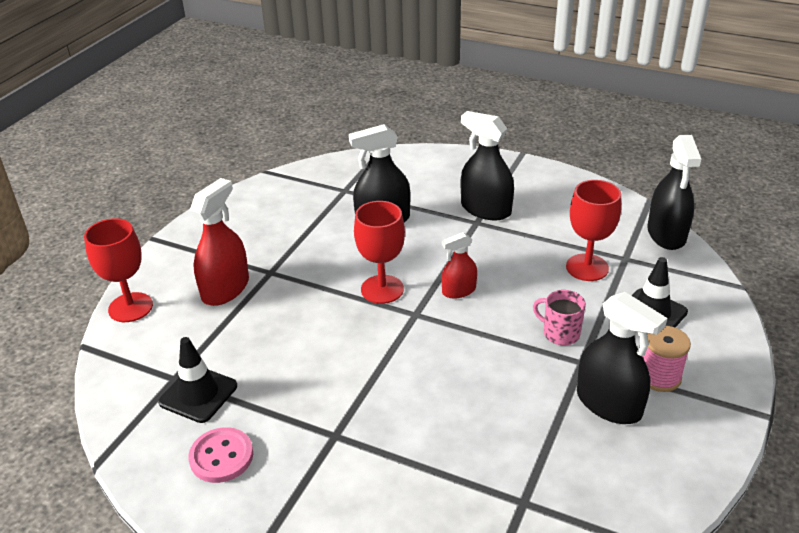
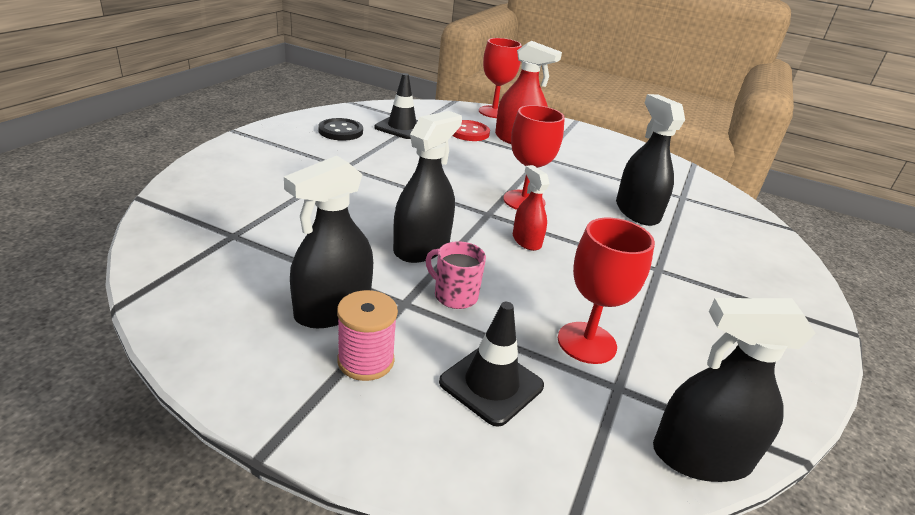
camera: 85 degrees right, 5 degrees down
(207, 330) = (468, 132): none -> red button
(221, 456) = (340, 131): pink button -> black button
(485, 209) = (689, 279): black spray bottle -> black spray bottle (421, 247)
(560, 333) = (454, 295): pink mug -> pink mug turned 90 degrees counterclockwise

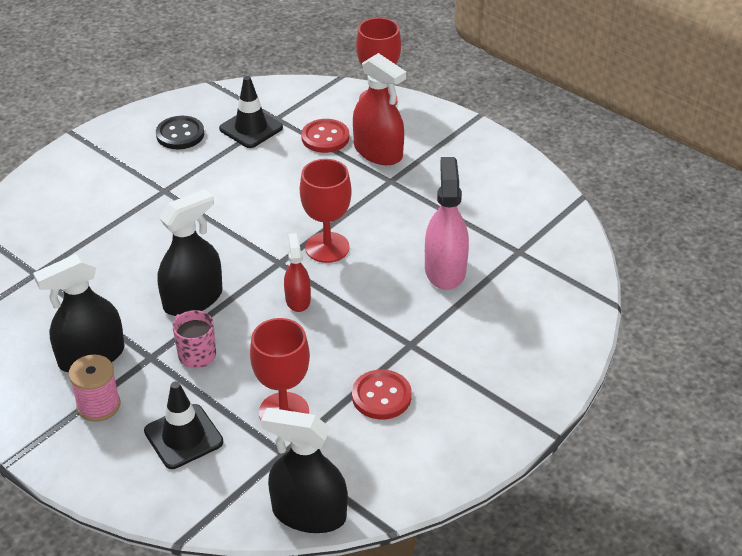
camera: 20 degrees right, 10 degrees up
(637, 212) = (445, 270): black spray bottle -> pink spray bottle
(671, 316) = (381, 396): none -> red button

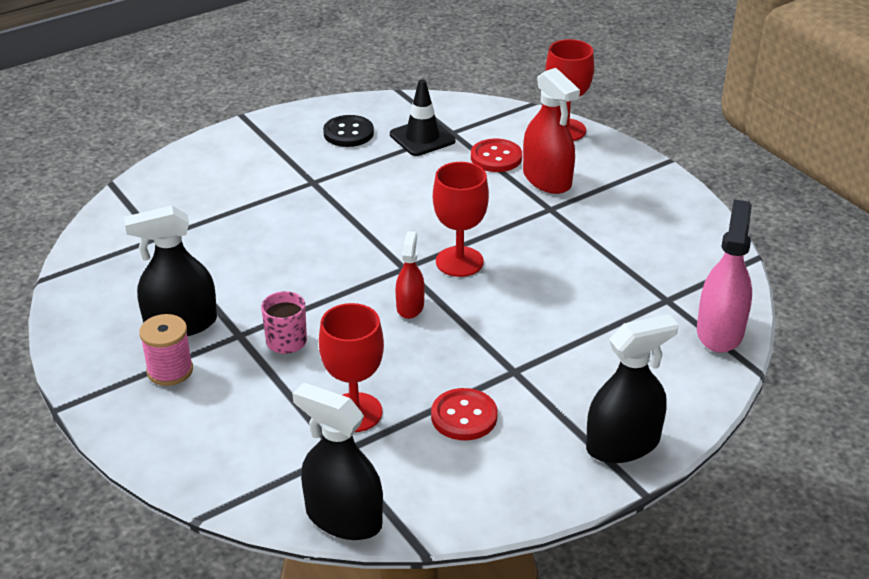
camera: 15 degrees right, 5 degrees down
(183, 437) = (243, 416): black traffic cone -> none
(193, 299) = (302, 288): black spray bottle -> black spray bottle (623, 444)
(445, 270) = (578, 304): pink spray bottle -> pink spray bottle (720, 331)

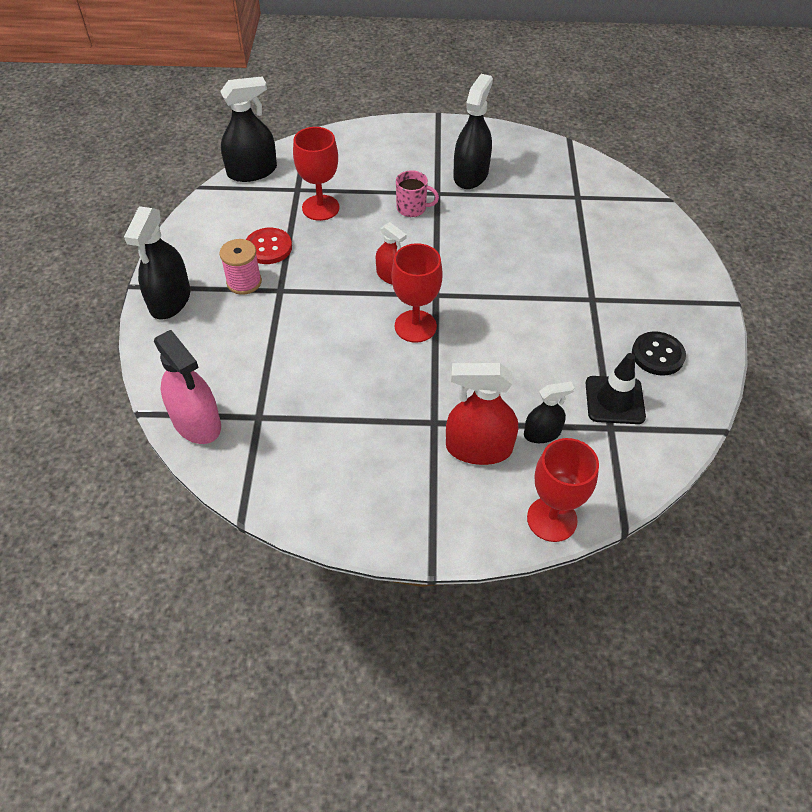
camera: 125 degrees right, 15 degrees up
(170, 370) = (430, 157): pink spool -> pink spool (244, 282)
(496, 157) = (542, 433): red button -> black spray bottle

